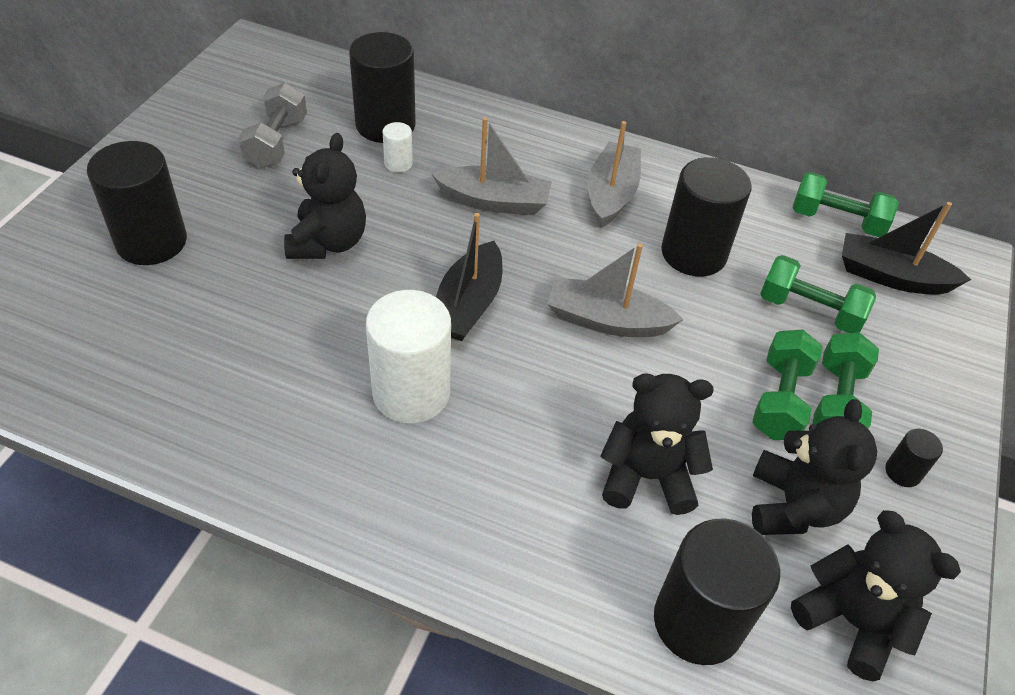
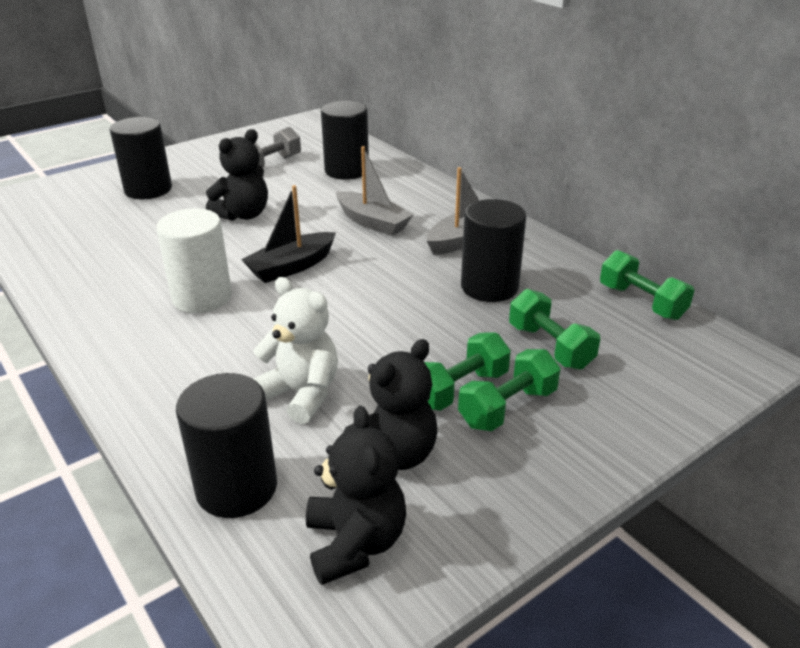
camera: 35 degrees right, 15 degrees down
(398, 163) = (332, 190): white cylinder -> none
(607, 320) = (377, 303): grey boat -> none
(647, 476) = (301, 394): black teddy bear -> white teddy bear
(891, 277) = (655, 349): black boat -> none
(903, 472) = (516, 472): black cylinder -> none

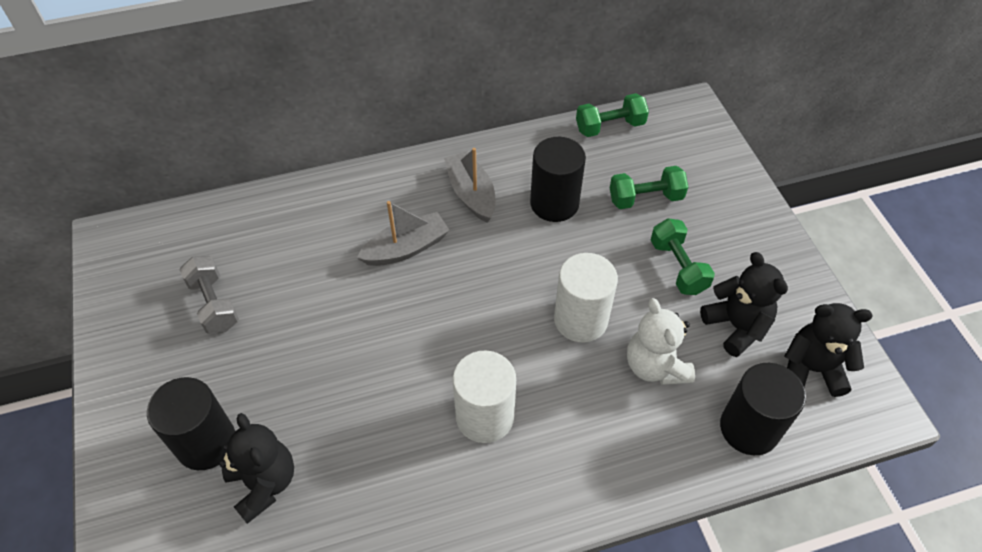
camera: 70 degrees left, 20 degrees up
(243, 215) = (330, 354): black teddy bear -> black teddy bear (264, 483)
(291, 267) = (460, 333): black boat -> none
(301, 394) = (655, 366): white teddy bear -> white teddy bear turned 75 degrees counterclockwise
(341, 331) = (580, 320): none -> white cylinder
(346, 171) = (277, 239): black cylinder -> none
(508, 408) = (705, 247): green dumbbell -> none

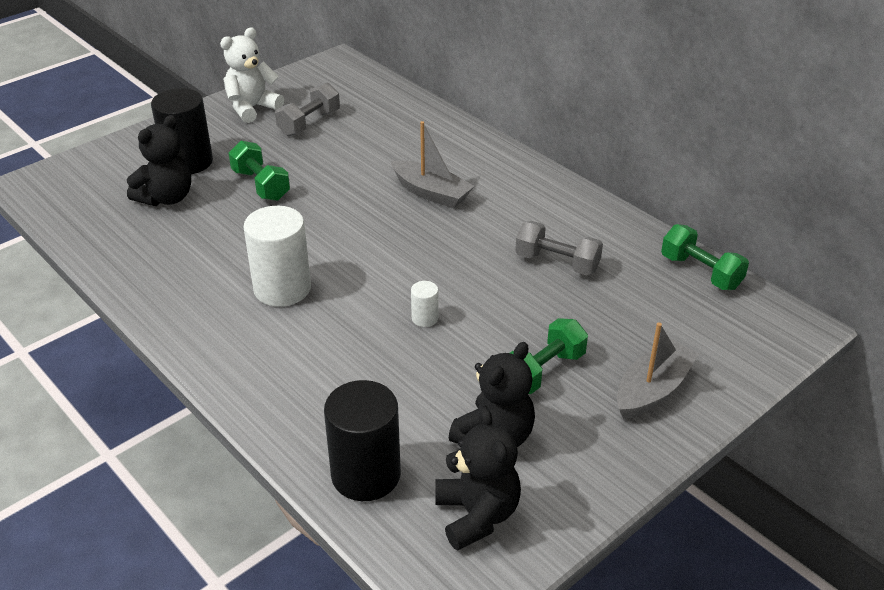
camera: 65 degrees right, 15 degrees down
(471, 194) = (524, 209): grey boat -> grey boat (652, 390)
(554, 203) = (557, 263): black cylinder -> grey dumbbell
(580, 320) = (425, 318): white cylinder -> white cylinder, size x0.45
(645, 198) = (620, 324): green dumbbell -> green dumbbell (261, 185)
(655, 366) = (402, 384): white teddy bear -> white teddy bear (252, 108)

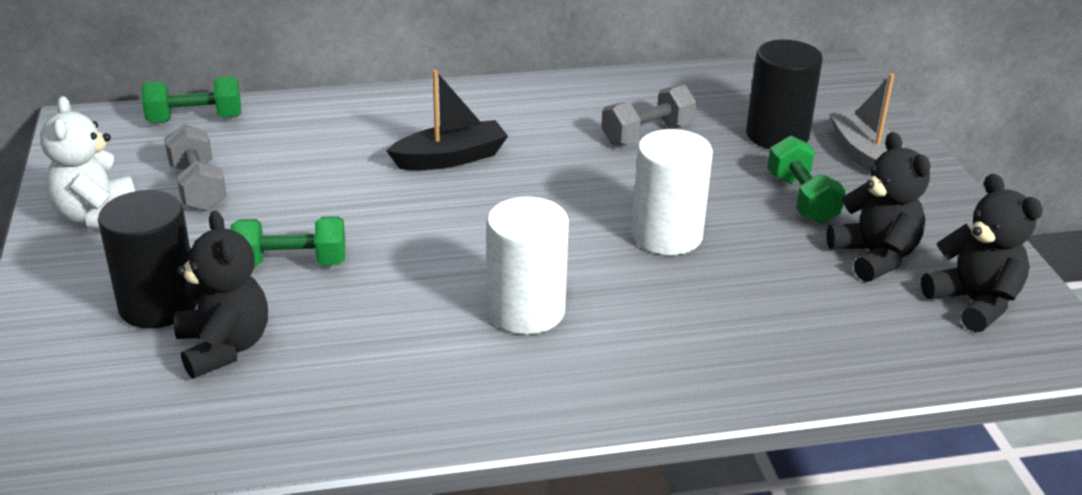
camera: 60 degrees left, 5 degrees down
(366, 474) = (882, 350): black cylinder -> black cylinder (777, 135)
(425, 318) = (666, 235): white cylinder -> white cylinder, size x2.21
(431, 193) = (450, 158): grey boat -> black boat
(477, 515) = (974, 303): black teddy bear -> black teddy bear turned 45 degrees clockwise
(700, 272) = (728, 75): green dumbbell -> green dumbbell (195, 119)

